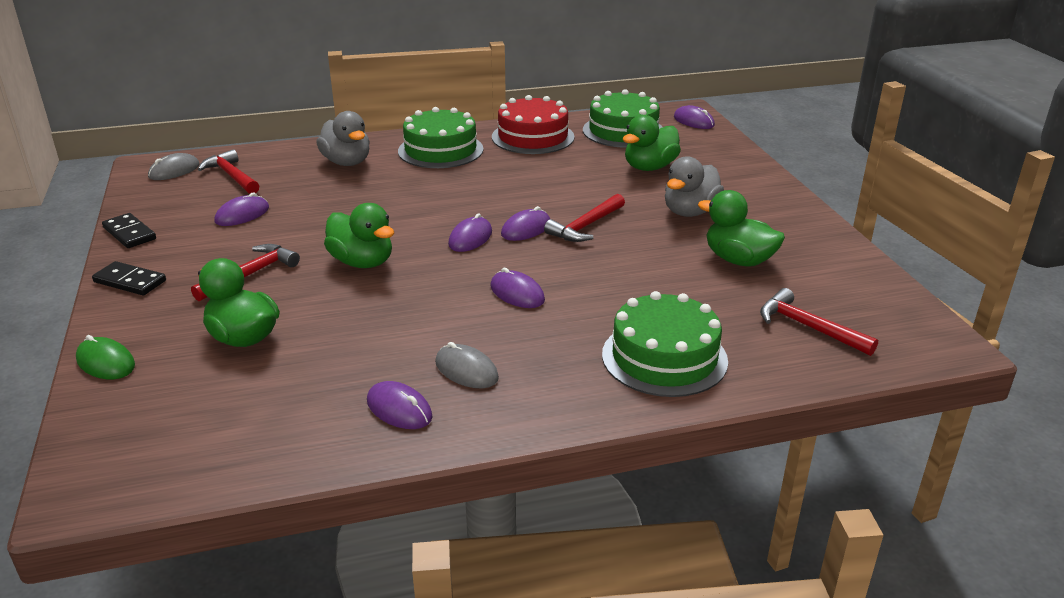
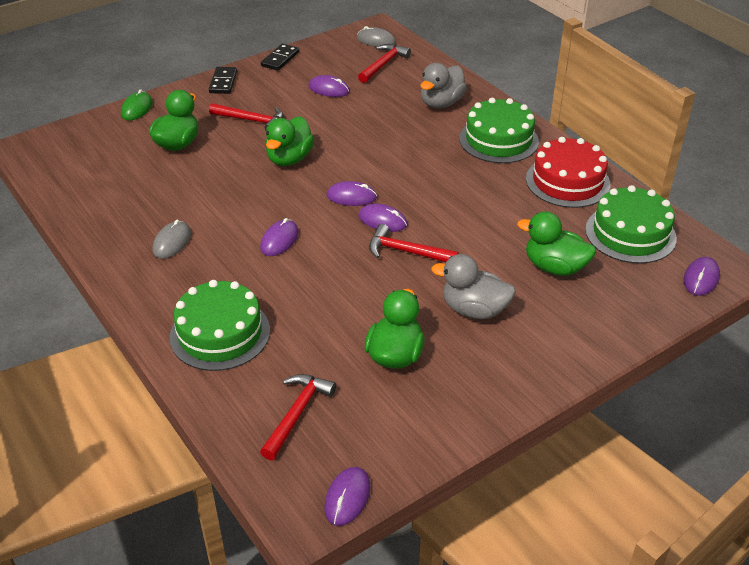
camera: 70 degrees right, 10 degrees up
(399, 409) = (122, 226): purple mouse -> purple mouse (347, 498)

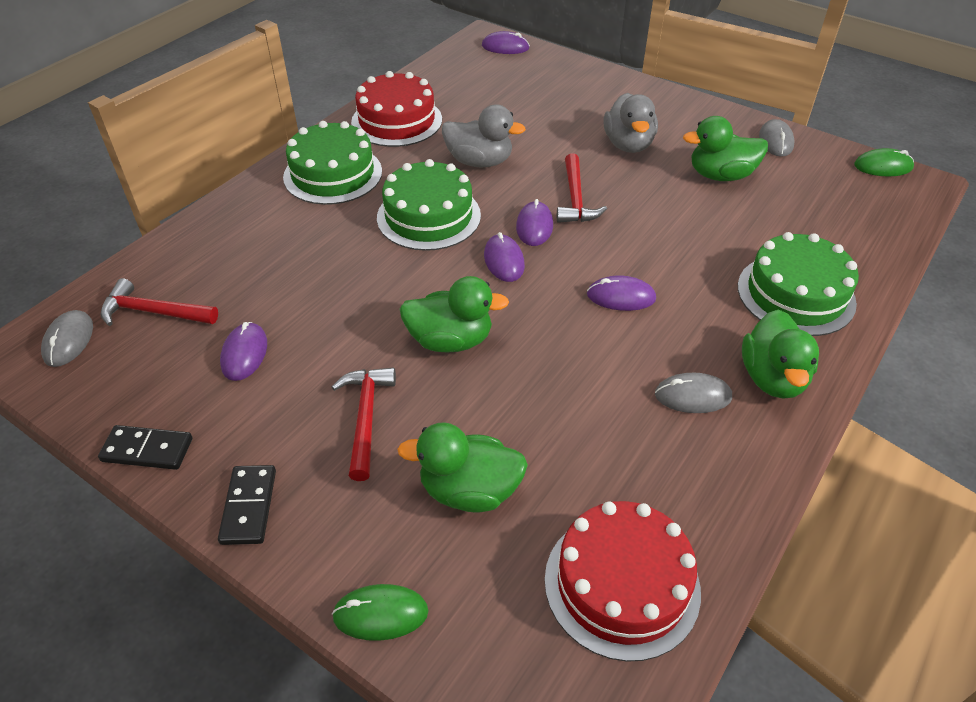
camera: 110 degrees left, 5 degrees up
(86, 177) = (622, 584): none -> red cake
(223, 82) = (248, 506): black domino -> black domino turned 75 degrees counterclockwise
(297, 414) = (837, 213): red hammer -> none
(347, 498) = (883, 166): purple mouse -> green mouse
(434, 426) = (776, 141): none -> grey mouse
(441, 103) = (259, 232): grey duck -> grey duck (479, 161)
(554, 267) = (538, 112): green duck -> green duck (772, 378)
(630, 233) = (464, 81): green cake -> green cake (428, 216)

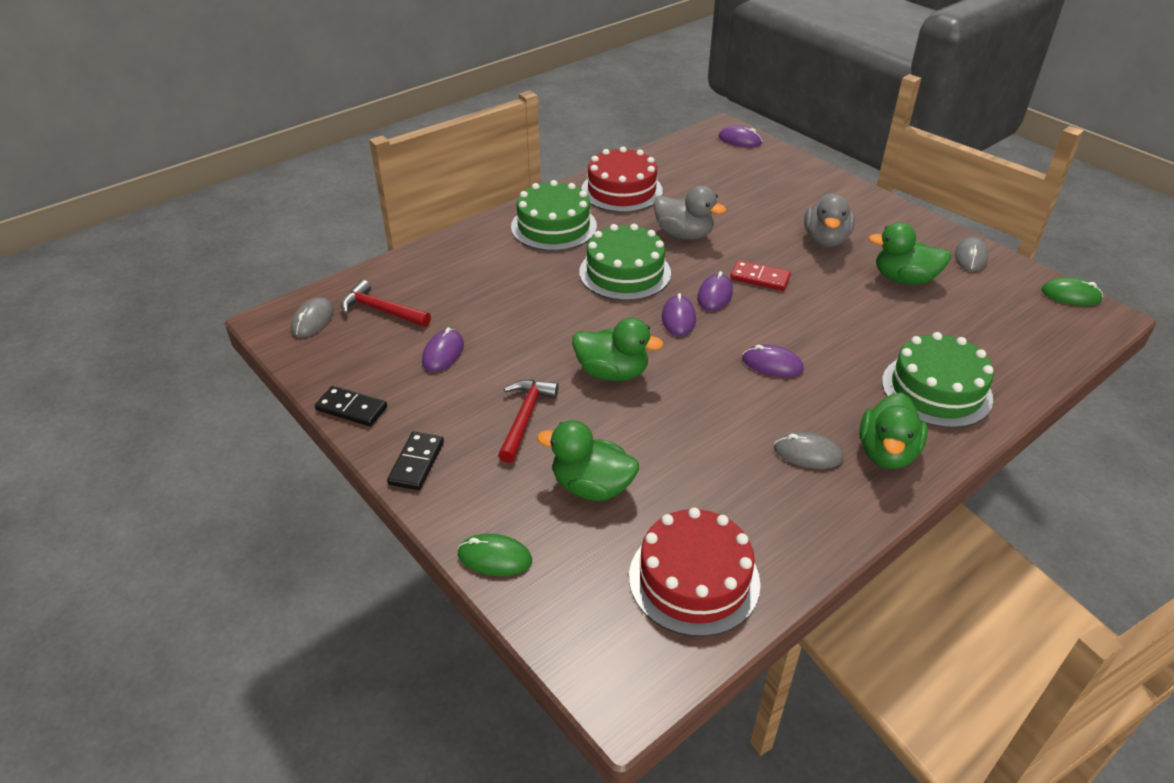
camera: 15 degrees right, 5 degrees down
(575, 198) = (760, 278): red hammer -> red domino

